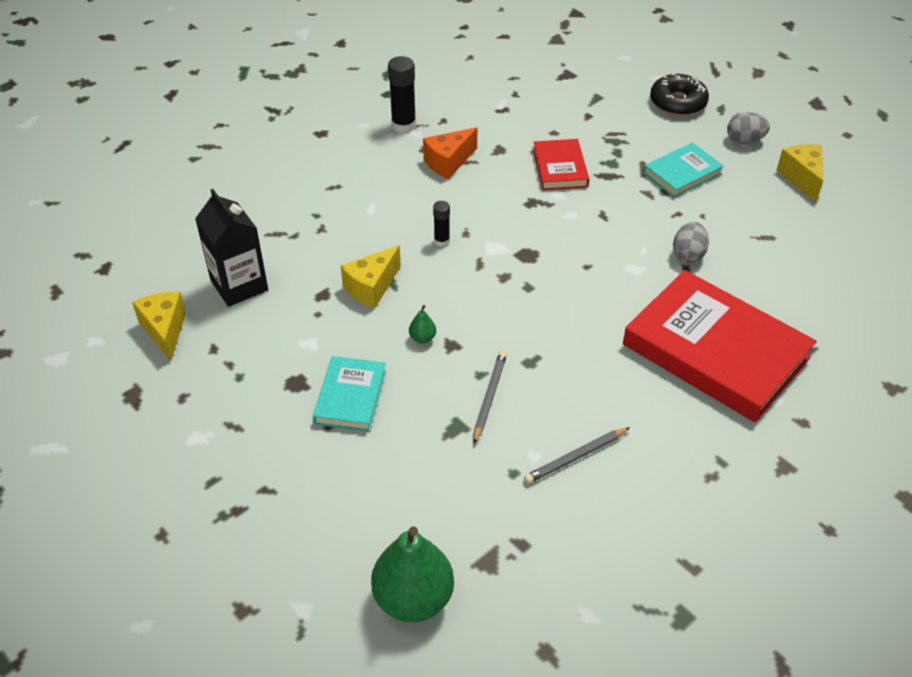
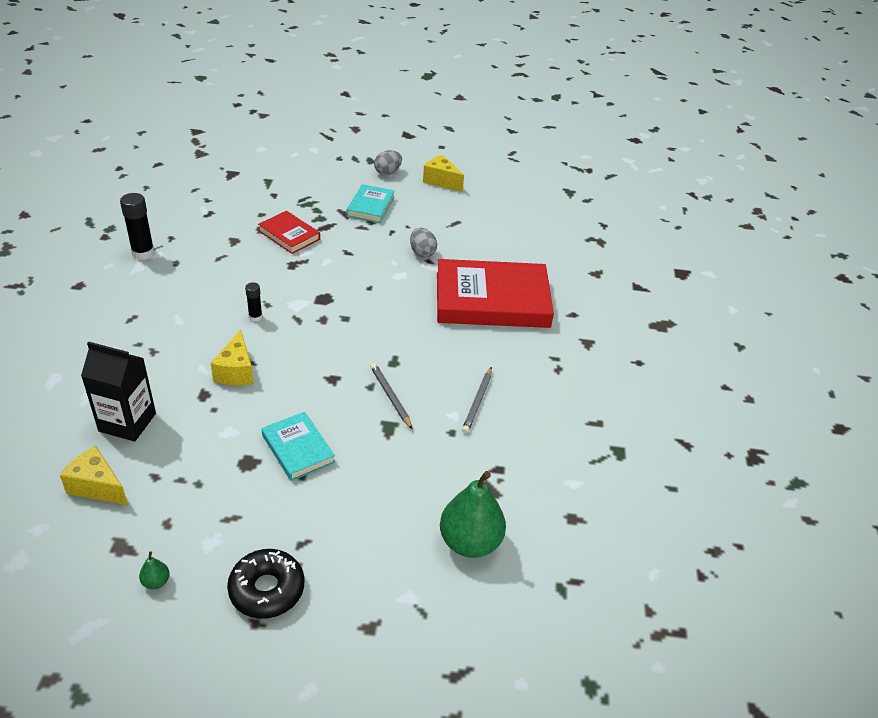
camera: 45 degrees left, 5 degrees down
(422, 338) = (308, 385): green pear -> green pear (156, 582)
(448, 162) = (205, 264): orange cheese -> none
(677, 102) = (324, 164): black donut -> black donut (267, 589)

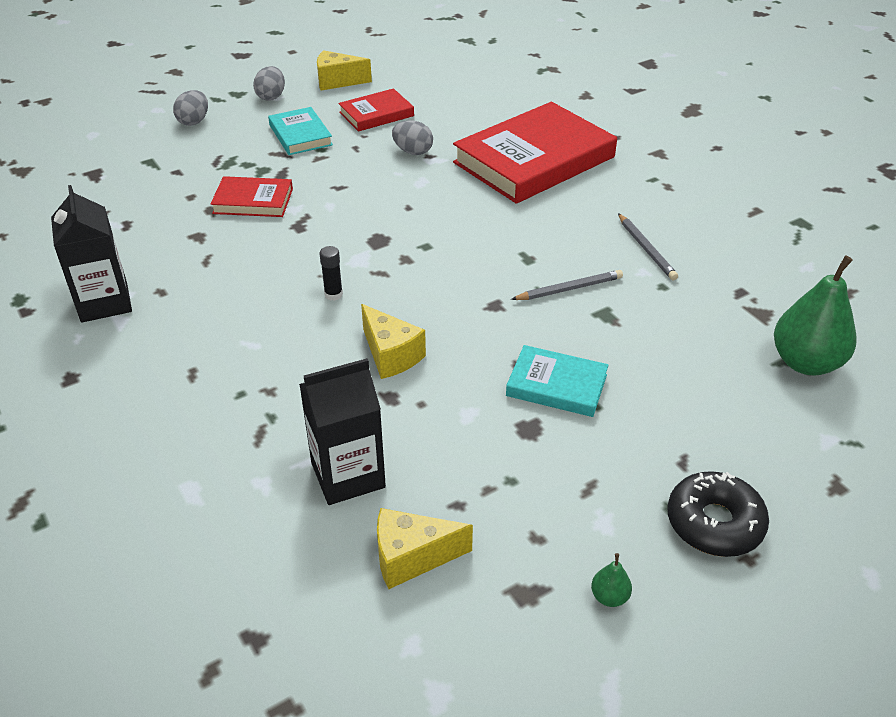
camera: 35 degrees left, 0 degrees up
(143, 253) = (104, 302): black glue stick -> black carton
(323, 167) = (194, 121): none -> grey egg
(390, 396) = (569, 289): grey pencil -> grey pencil turned 135 degrees clockwise
(435, 215) = (376, 114): none -> red book

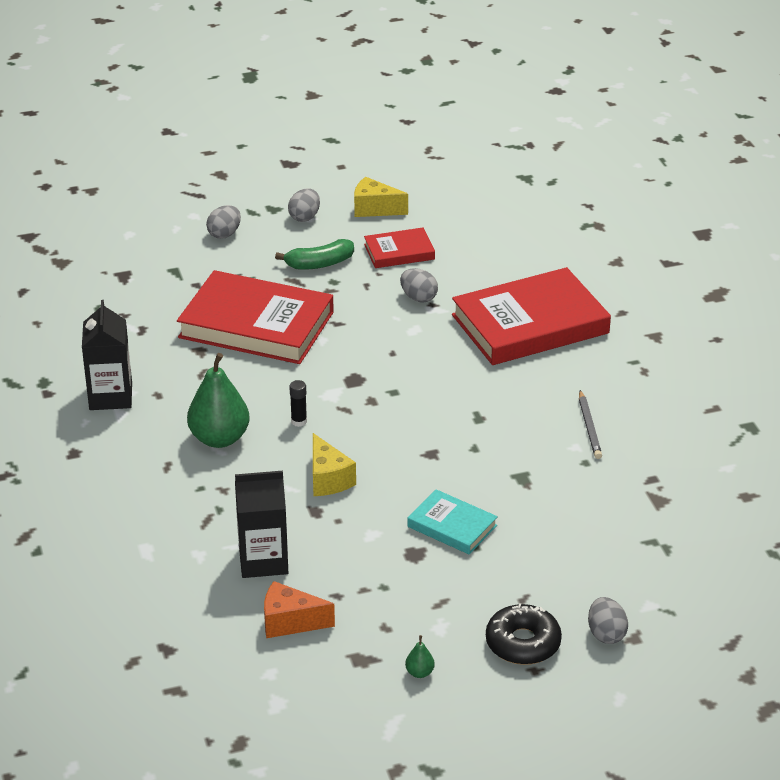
camera: 15 degrees right, 5 degrees down
(253, 201) = (256, 325): red book -> red book, size x2.01
(300, 135) = (319, 264): turquoise book -> green banana
(412, 557) = (290, 622): yellow cheese -> orange cheese
(569, 289) = (502, 450): grey pencil -> none
(803, 488) = (606, 634): none -> grey egg
(805, 363) = (670, 546): green pear -> green pear (219, 438)

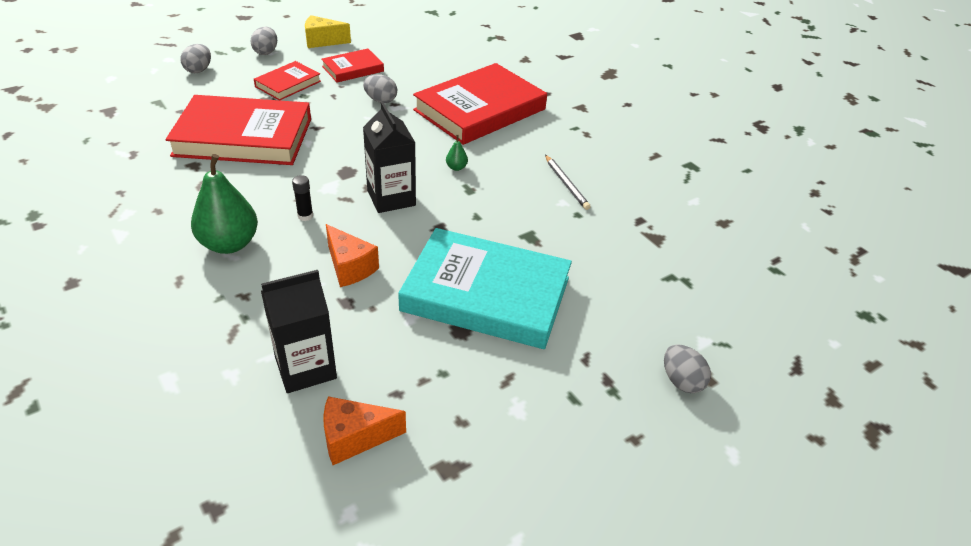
camera: 20 degrees left, 5 degrees up
(110, 396) = (107, 219): black carton -> black carton (391, 198)
(319, 264) = (288, 84): green banana -> red book
(328, 479) = (350, 267): yellow cheese -> orange cheese
(419, 672) = (518, 471): green pear -> green pear (456, 167)
(452, 526) = (486, 294): turquoise book -> turquoise book, size x2.01
(523, 643) = (608, 409): black donut -> none

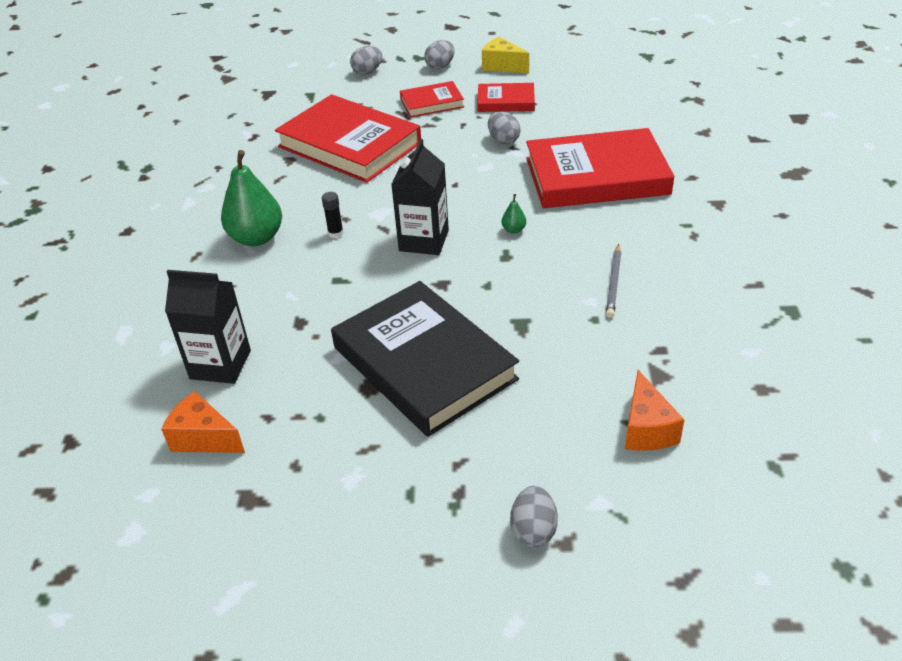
camera: 40 degrees right, 0 degrees up
(350, 267) = (330, 292): orange cheese -> orange cheese (646, 429)
(486, 294) = (424, 363): turquoise book -> black book

